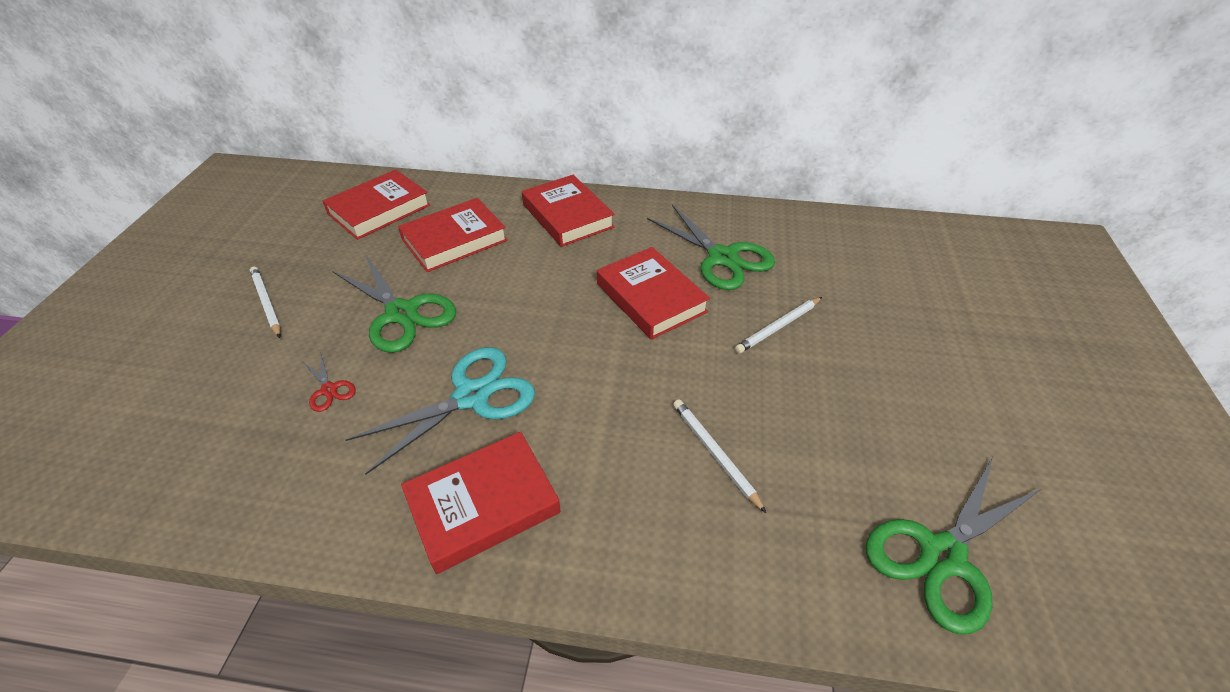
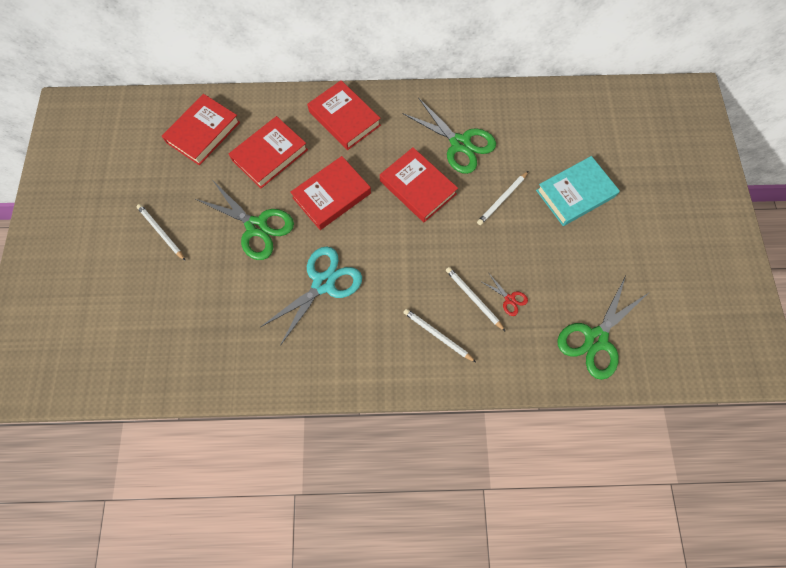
camera: 10 degrees left, 25 degrees up
(329, 390) = (234, 293): red scissors -> red scissors (509, 299)
(483, 505) = (352, 352): red book -> red book (332, 195)
(641, 501) = (437, 335): none -> white pencil
(896, 334) = (575, 193): none -> turquoise book

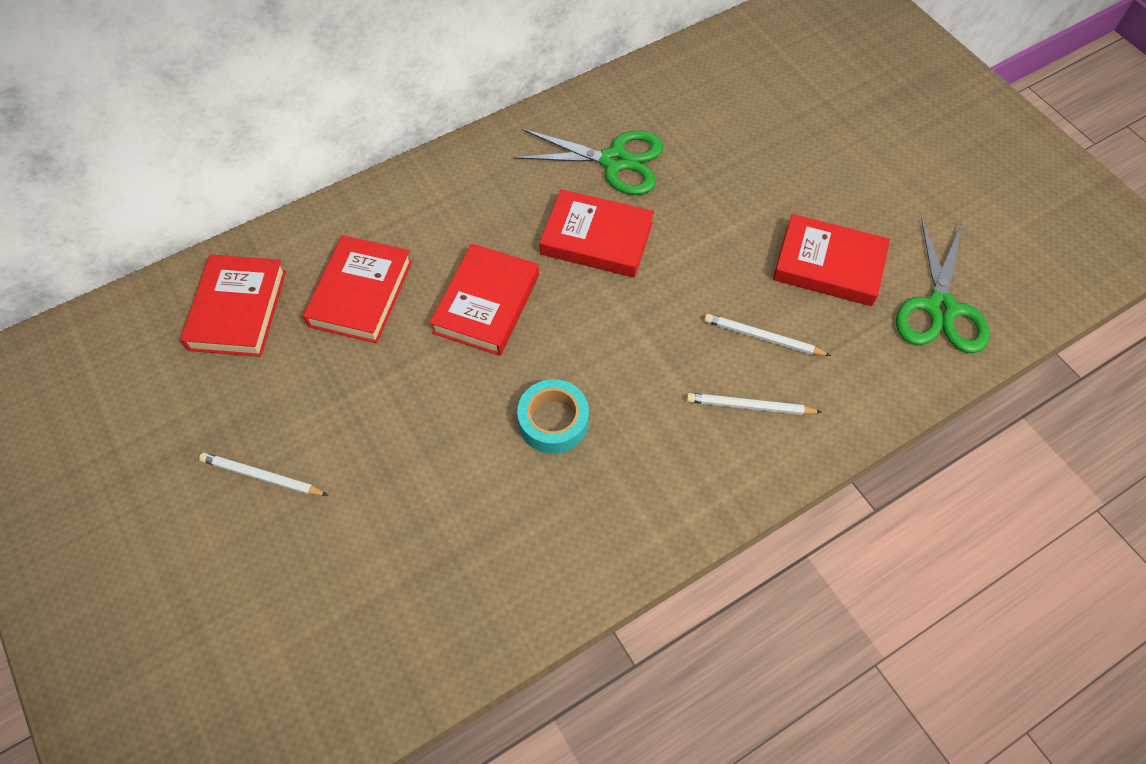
camera: 30 degrees left, 10 degrees down
(256, 227) = (405, 396): green scissors -> none
(324, 283) = (553, 421): turquoise scissors -> turquoise tape
(344, 118) = (437, 199): red book -> red book (828, 265)
(502, 199) = (714, 202): white pencil -> none
(509, 299) = (807, 315): red scissors -> none
(575, 193) = (796, 154): turquoise book -> none

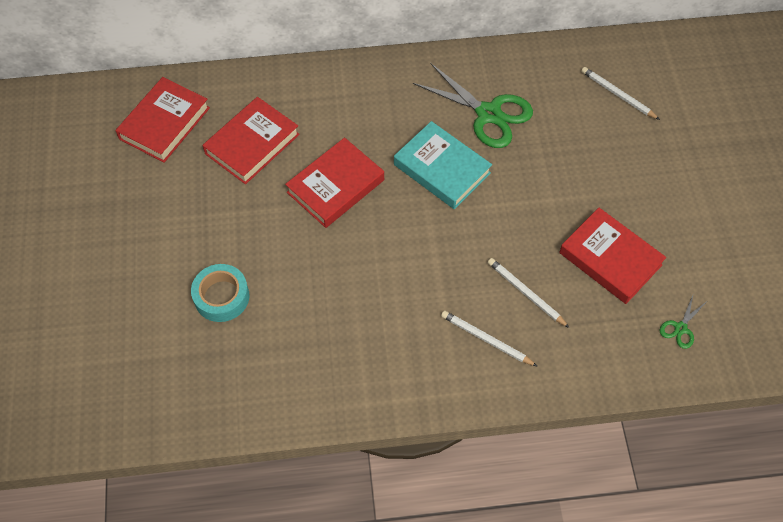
camera: 25 degrees right, 0 degrees up
(262, 476) = (125, 246): white pencil -> white pencil (618, 95)
(553, 421) = (338, 290): turquoise tape -> turquoise tape (221, 297)
(596, 239) = (442, 169): red book -> turquoise book
(940, 309) = (680, 328): green scissors -> green scissors, size x0.45

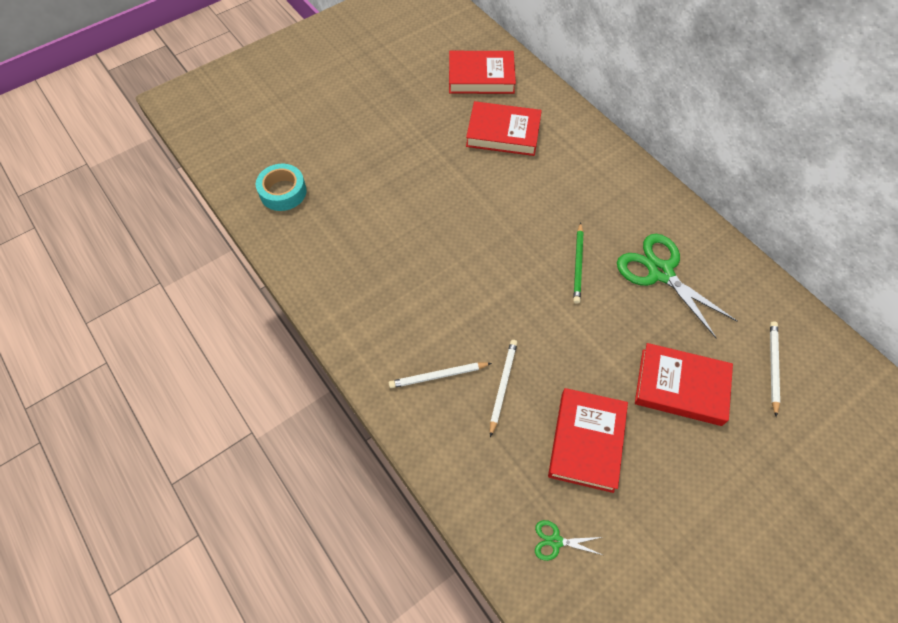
camera: 60 degrees right, 0 degrees up
(221, 297) = (364, 181): turquoise tape -> turquoise tape (283, 192)
(335, 186) = (506, 201): red book -> red book (681, 387)
(442, 169) = (578, 264): turquoise book -> green pencil
(486, 339) = (438, 376): white pencil -> white pencil turned 105 degrees counterclockwise
(488, 114) = (660, 272): green scissors -> green scissors turned 135 degrees clockwise

